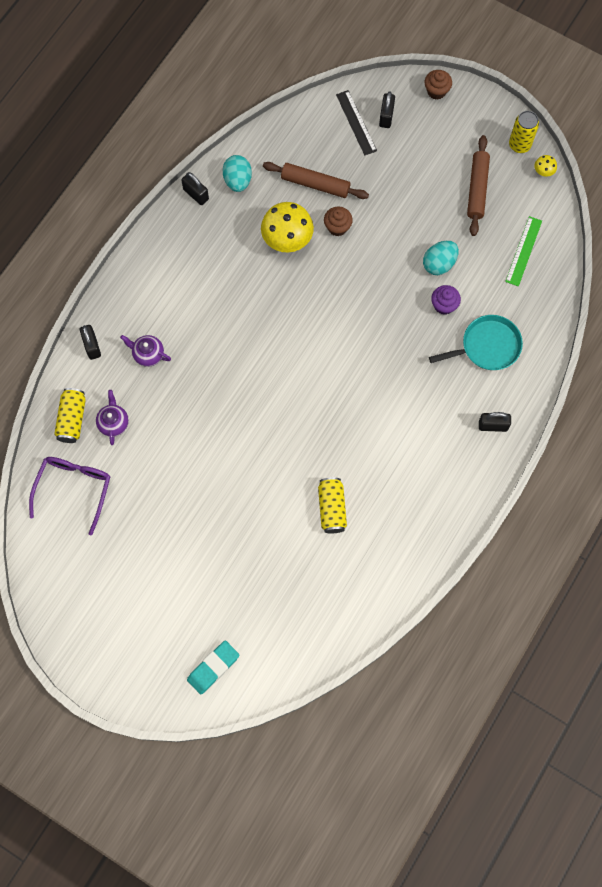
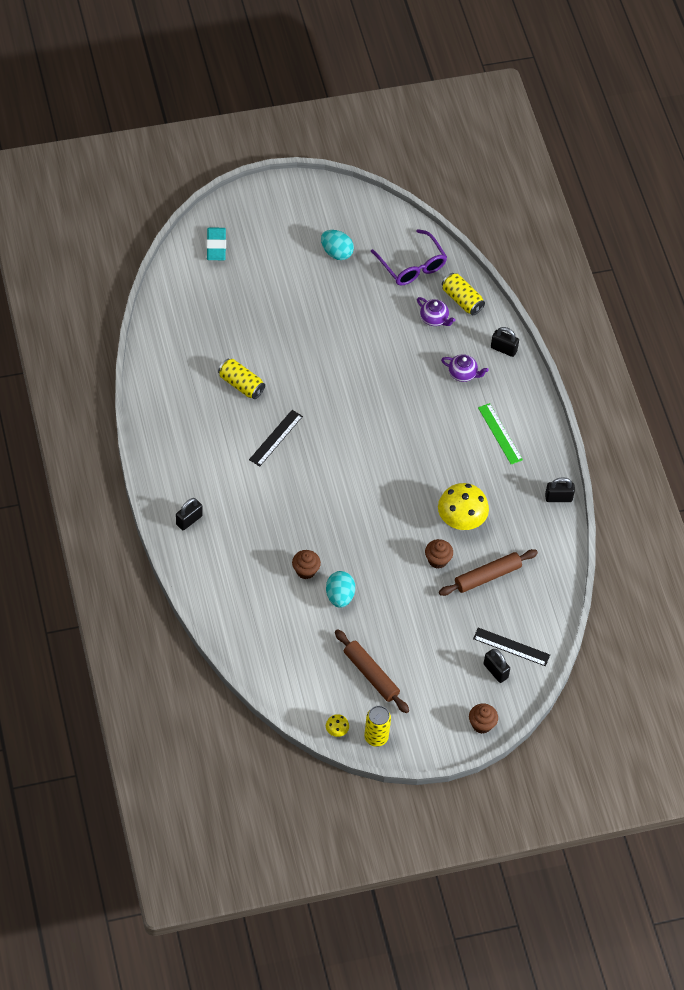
camera: 130 degrees right, 15 degrees down
(148, 354) = (463, 374): purple teapot -> purple teapot turned 45 degrees clockwise
(238, 180) = (542, 532): turquoise egg -> turquoise egg (336, 252)
(353, 434) = (275, 438): none -> black ruler
(444, 305) = (305, 570): purple cupcake -> brown cupcake
(487, 346) = (246, 569): turquoise pan -> none
(524, 251) = (290, 658): green ruler -> green ruler (500, 434)

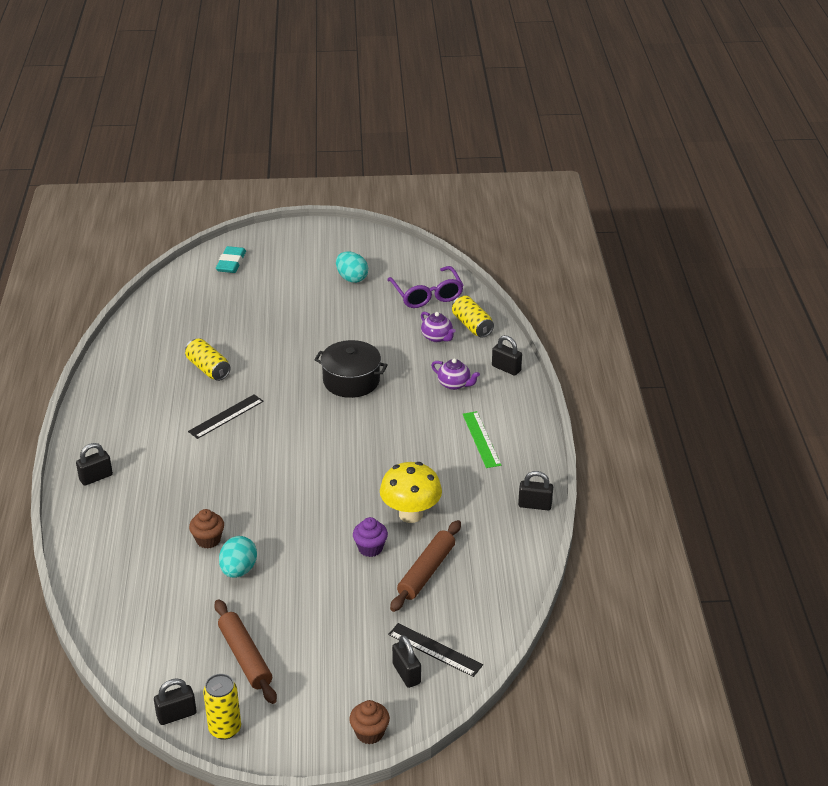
camera: 15 degrees right, 20 degrees down
(336, 731) = (176, 715): yellow mushroom -> black padlock
(372, 382) = (351, 381): none -> black pot
(437, 560) = (370, 548): brown cupcake -> purple cupcake
(487, 576) = (426, 571): brown rolling pin -> brown rolling pin turned 45 degrees counterclockwise

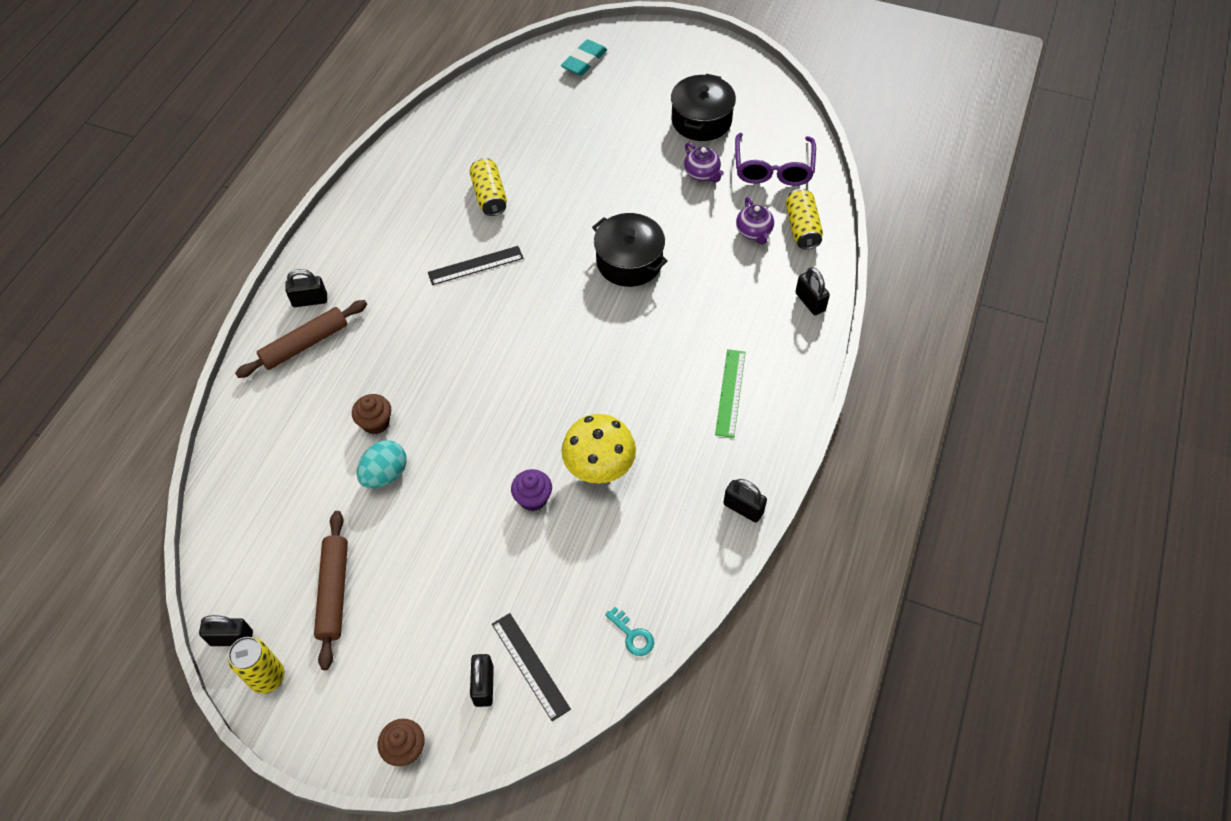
camera: 25 degrees right, 20 degrees up
(352, 278) = (701, 120): turquoise egg -> black pot
(426, 571) = (576, 554): brown rolling pin -> brown rolling pin (305, 344)
(454, 384) = (740, 305): purple teapot -> purple teapot (702, 174)
(501, 606) = (632, 635): none -> turquoise key

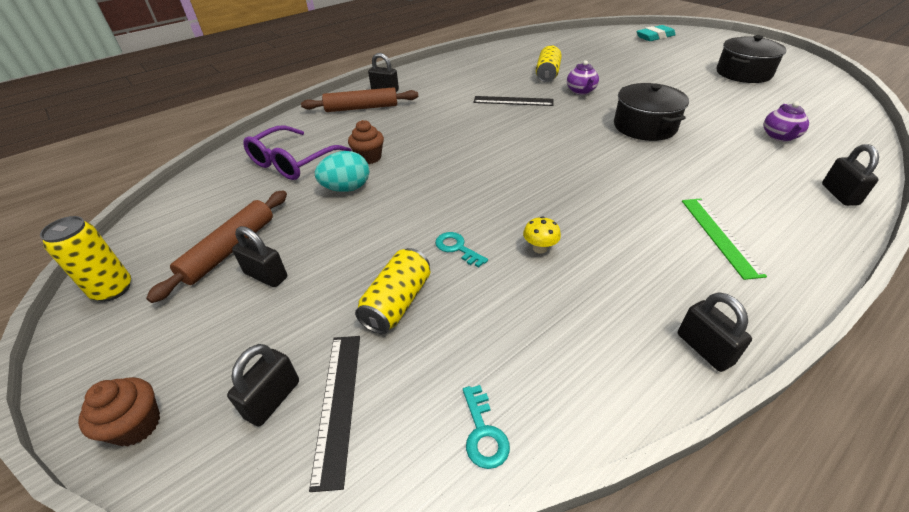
camera: 30 degrees right, 15 degrees down
(231, 638) = (126, 249): black padlock -> black padlock (266, 275)
(533, 498) = (457, 248): purple cupcake -> turquoise key
(599, 468) = (539, 248): yellow mushroom -> yellow mushroom, size x0.44
(702, 174) = (735, 97): purple teapot -> purple teapot (581, 91)
(730, 392) = (719, 235): green ruler -> green ruler turned 45 degrees counterclockwise
(773, 168) = (809, 107): purple glasses -> purple glasses (293, 162)
(802, 228) = (836, 145): yellow can -> yellow can (397, 302)

